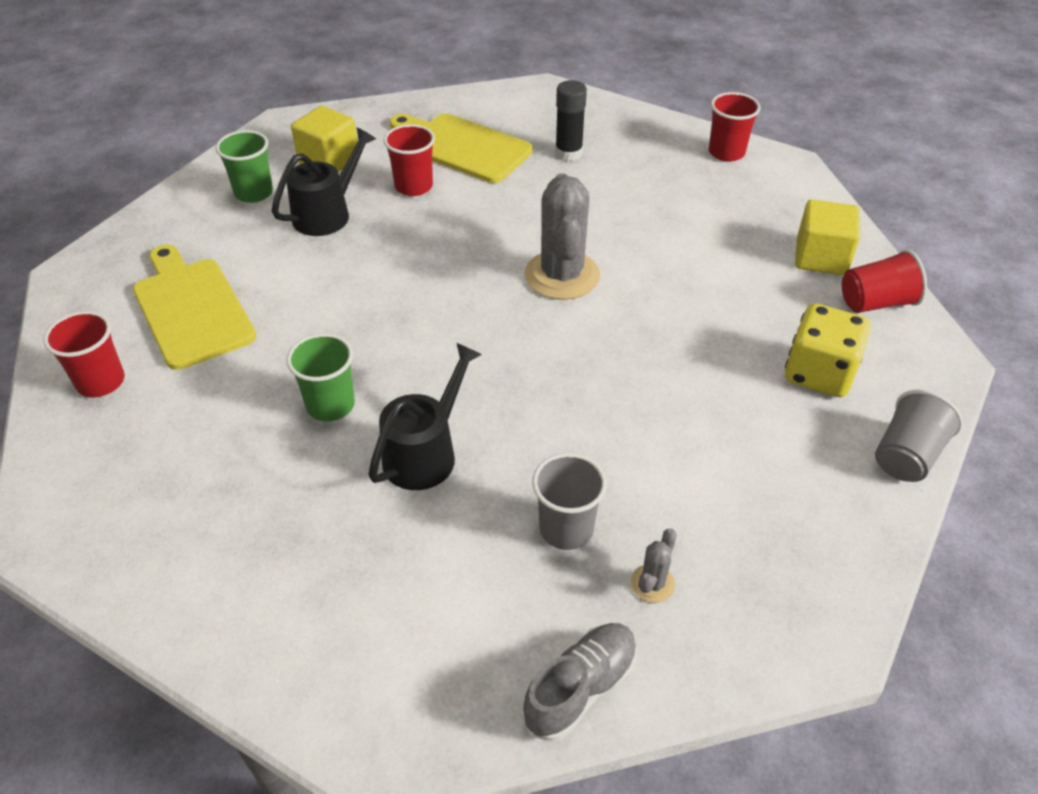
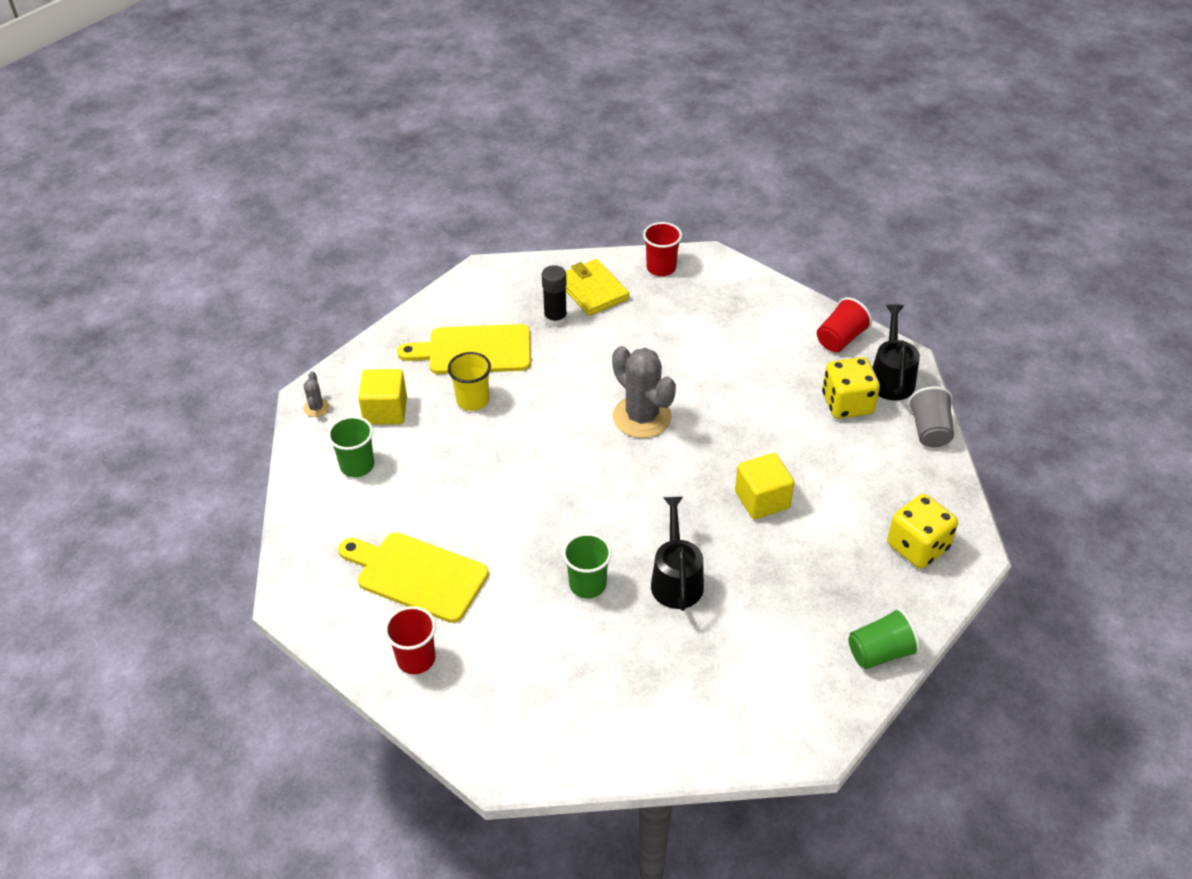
camera: 35 degrees left, 0 degrees up
(328, 213) = (433, 453): black watering can -> black watering can (891, 377)
(414, 186) = (473, 400): red cup -> yellow cup
(566, 529) = (796, 576): grey cup -> none
(580, 688) = (880, 652): grey shoe -> green cup
(632, 144) = (592, 290): none -> yellow wallet
(652, 583) = (866, 578): grey cactus -> grey cactus (316, 408)
(759, 585) = (917, 547): none -> yellow dice
(821, 258) = (785, 322): yellow cube -> yellow cube (762, 500)

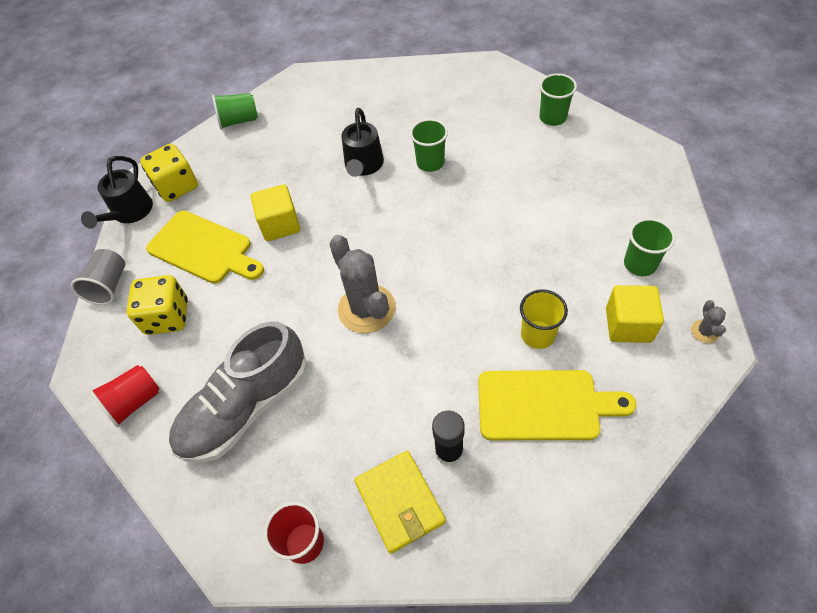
camera: 170 degrees left, 10 degrees up
(416, 659) = (552, 118): red cup -> green cup
(417, 575) = (563, 170): yellow cutting board -> yellow cutting board (203, 249)
(736, 339) = (246, 407): none -> grey shoe
(891, 377) = (110, 347): black watering can -> black watering can (129, 213)

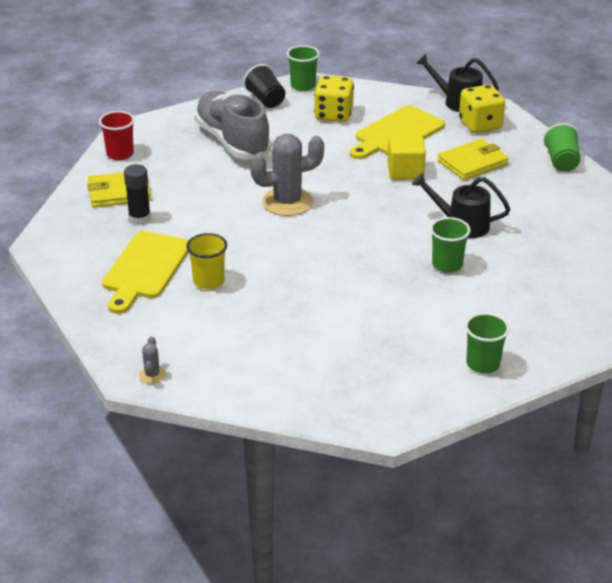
camera: 100 degrees right, 20 degrees down
(109, 286) = (379, 92): grey cup -> none
(134, 402) = (265, 100): red cup -> black cup
(253, 178) = (472, 163): none -> yellow wallet
(628, 325) = (186, 333): yellow cube -> none
(639, 264) = (246, 361): green cup -> green cup (303, 85)
(704, 331) = (152, 375): grey cactus -> grey cactus turned 75 degrees clockwise

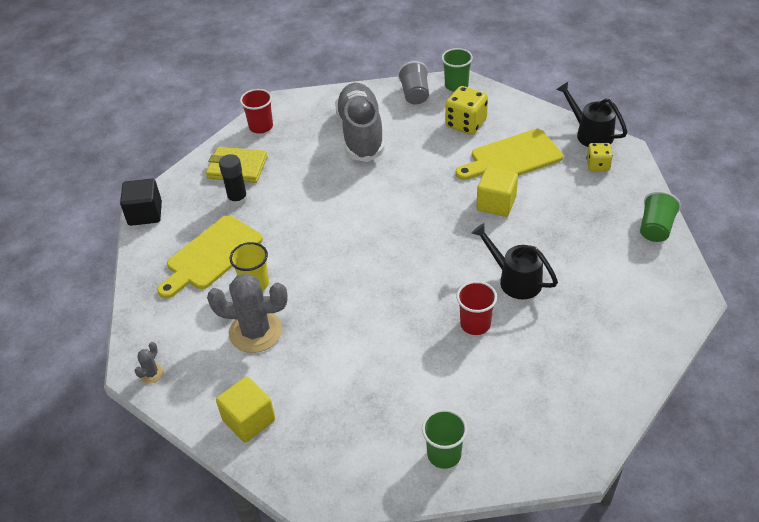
camera: 25 degrees right, 10 degrees up
(44, 250) = (145, 214): none -> black cube
(265, 100) = (415, 94): black cup -> grey cup
(280, 385) = (249, 420): none -> yellow cube
(287, 202) = (370, 213): grey cactus -> grey cactus (255, 332)
(447, 265) = (475, 324): green cup -> red cup
(472, 163) = (566, 209): yellow wallet -> none
(480, 124) = (597, 165): yellow dice -> yellow dice, size x0.62

